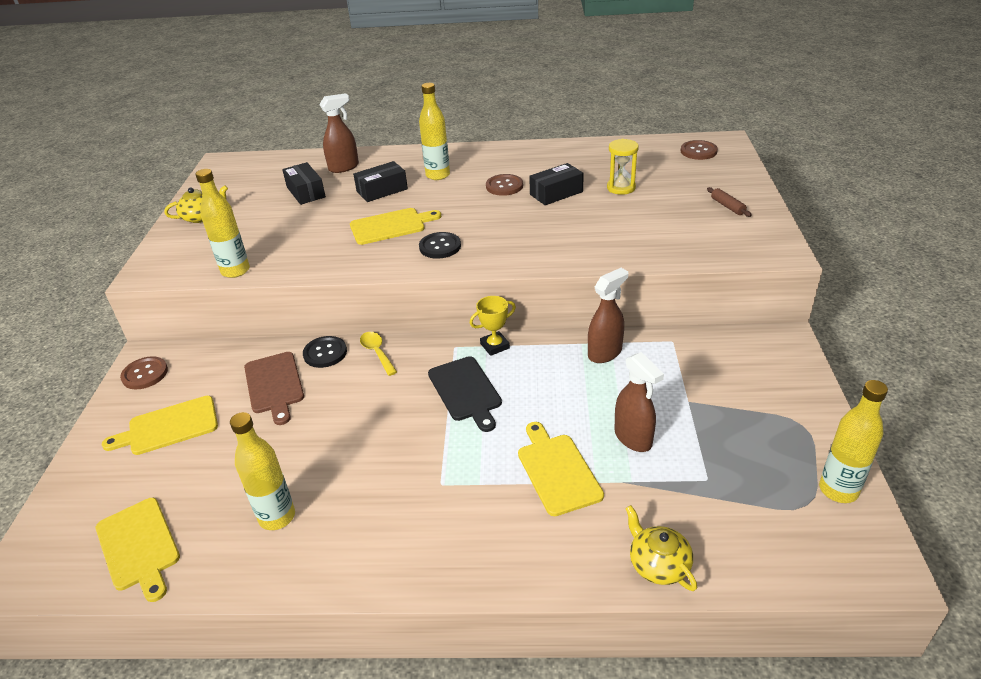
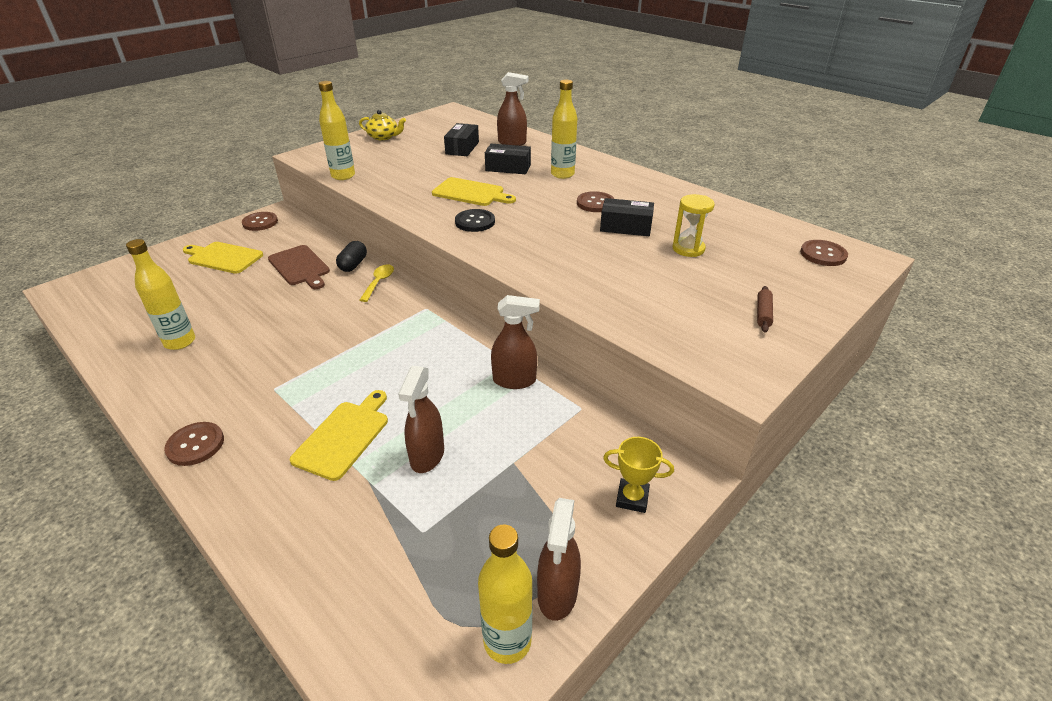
camera: 40 degrees right, 0 degrees up
(139, 547) = (114, 311): yellow cutting board -> none
(274, 385) = (300, 267): brown cutting board -> brown cutting board turned 60 degrees counterclockwise
(325, 353) = (353, 265): black button -> black capsule
(455, 566) = (195, 445): none -> brown button
(465, 391) = (384, 341): black cutting board -> none
(495, 346) = (451, 324): yellow trophy -> yellow trophy (632, 498)
(658, 564) = (287, 558): yellow teapot -> none
(822, 448) = (557, 594): none -> brown spray bottle

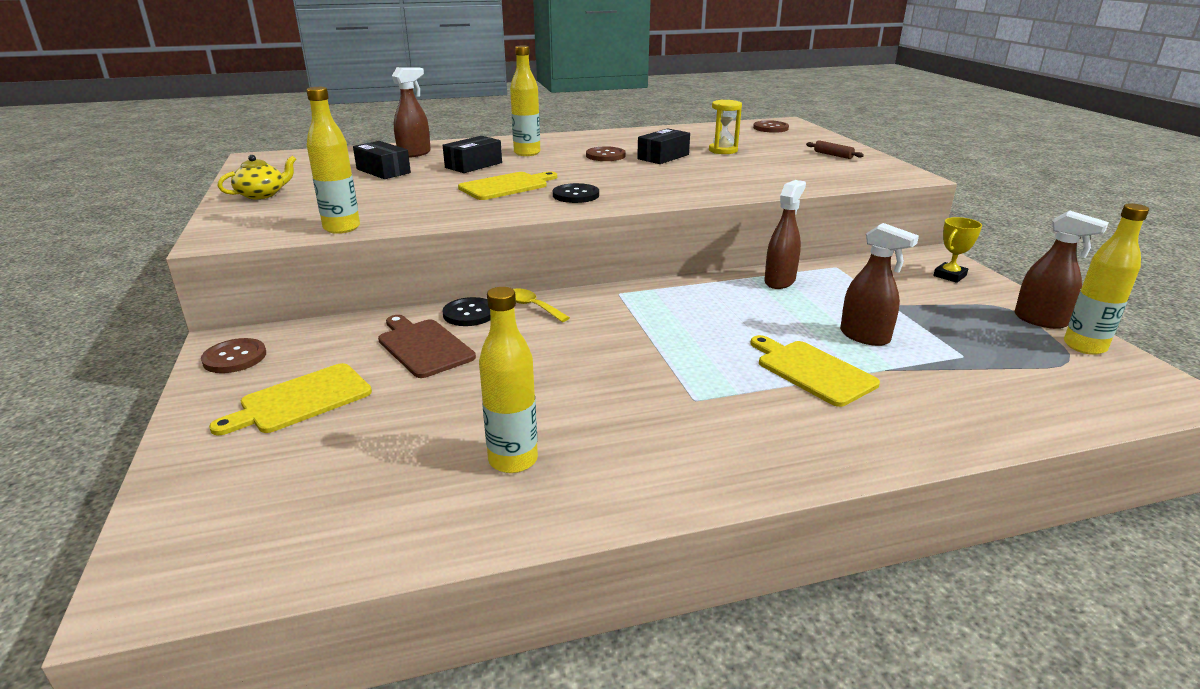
camera: 60 degrees left, 10 degrees down
(195, 445) = (771, 466): brown button -> none
(300, 267) = (423, 346): brown cutting board -> brown cutting board turned 120 degrees counterclockwise
(353, 265) = (469, 314): black capsule -> black button

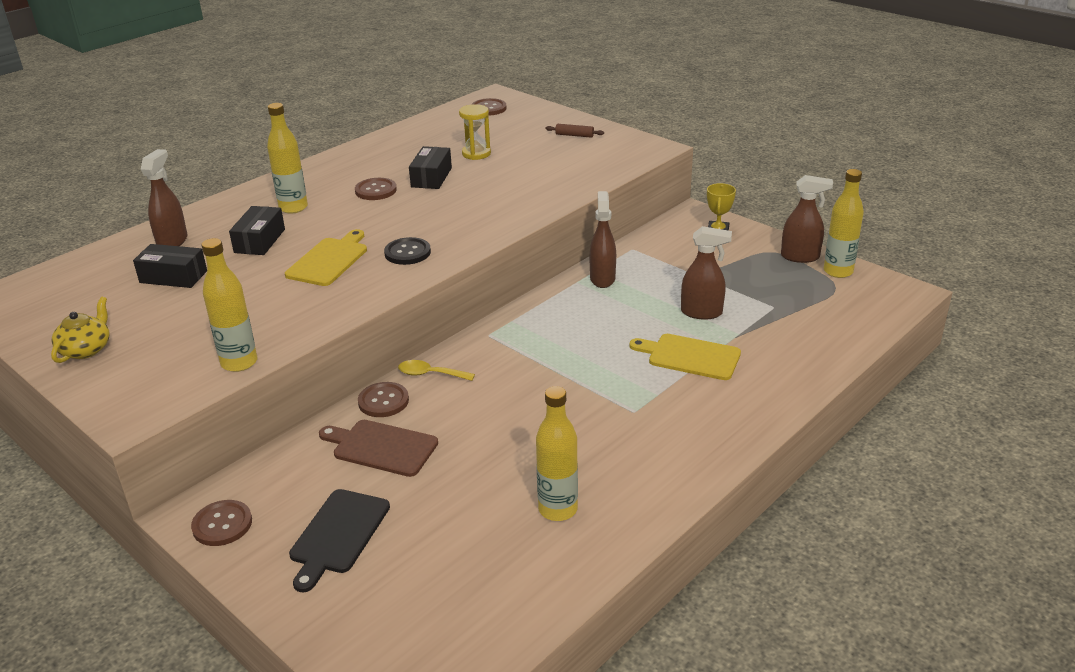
camera: 30 degrees left, 5 degrees up
(300, 400) = (338, 535): yellow cutting board -> black cutting board
(469, 314) = (383, 401): black button -> brown button

